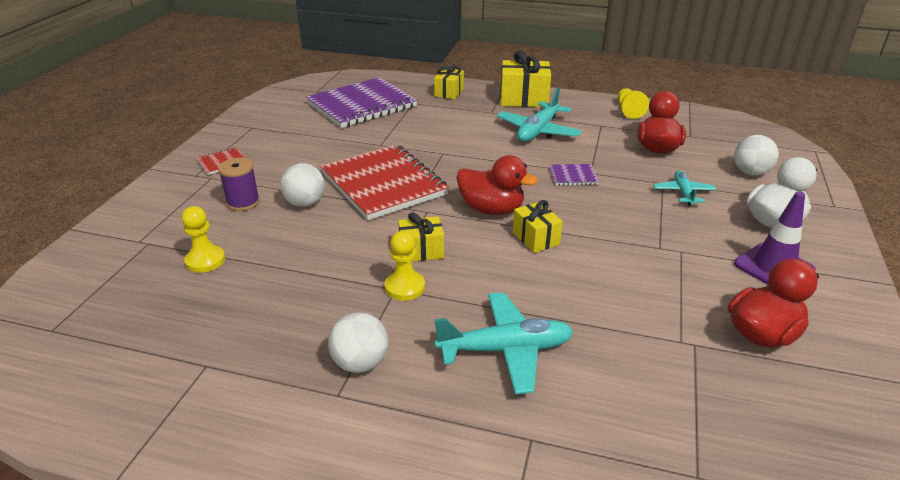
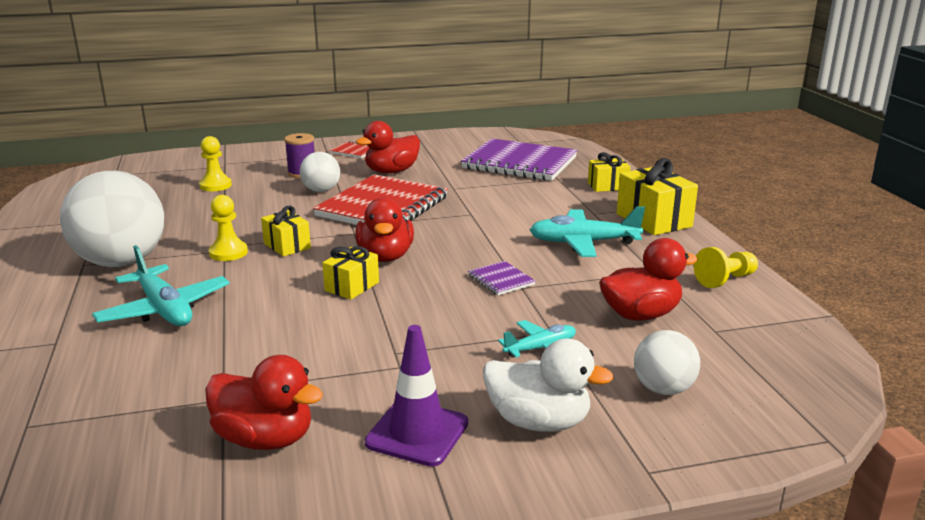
camera: 60 degrees right, 10 degrees down
(305, 159) = (391, 172): none -> red duck
(360, 363) = (121, 262): white ball -> white ball, size x1.95

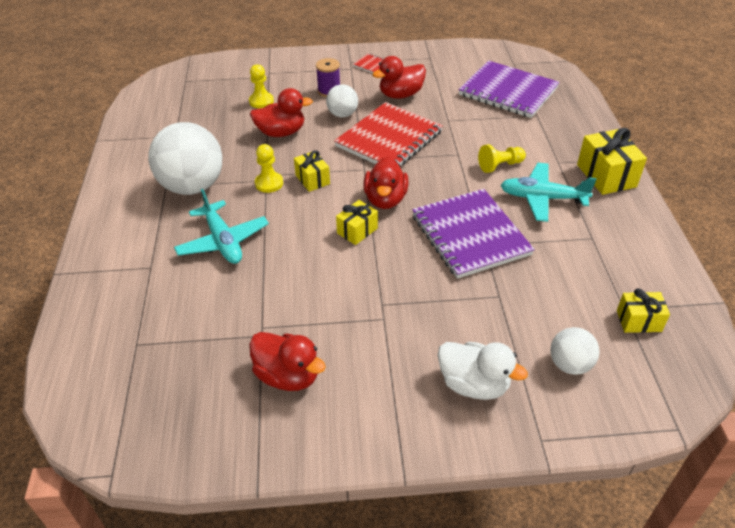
camera: 10 degrees right, 20 degrees up
(417, 433) = (389, 384): purple traffic cone -> none
(501, 280) = (470, 235): purple notebook -> purple notebook, size x2.42
(540, 348) = (487, 312): turquoise plane -> none
(607, 186) = (577, 128): yellow gift -> yellow gift (639, 321)
(640, 314) = (570, 285): red duck -> red duck (281, 132)
(725, 280) = (647, 253): yellow pawn -> yellow pawn (500, 166)

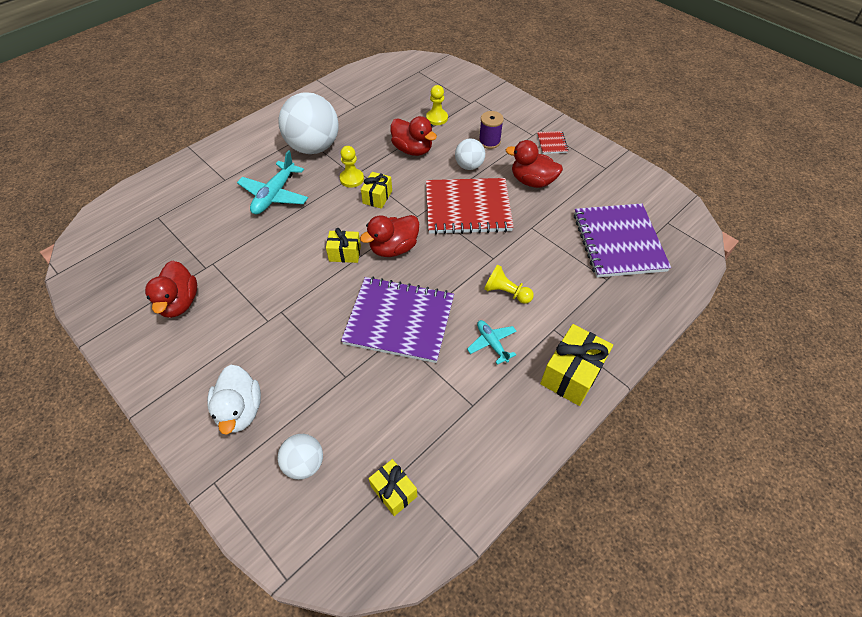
camera: 50 degrees right, 10 degrees up
(470, 235) = (399, 320): purple notebook -> purple notebook turned 75 degrees clockwise
(542, 198) = (492, 343): turquoise plane -> turquoise plane, size x0.59

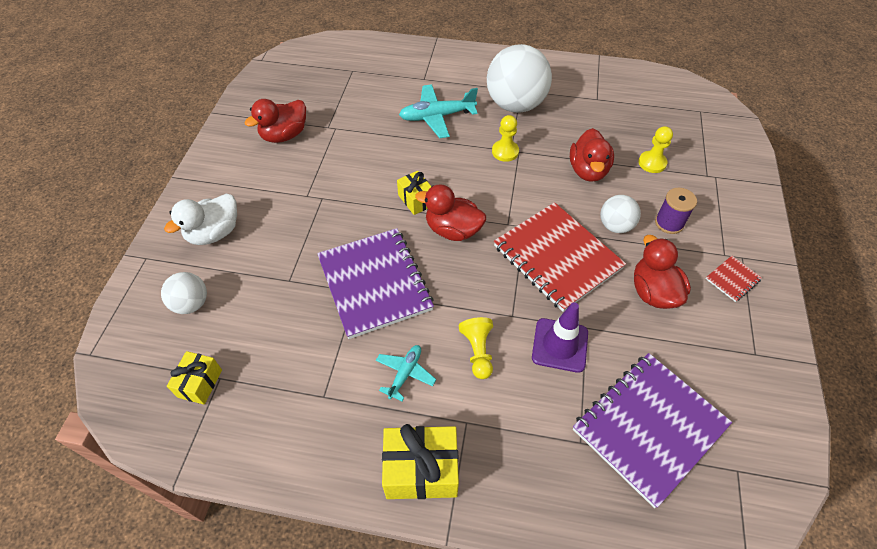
camera: 55 degrees right, 0 degrees up
(377, 197) = (502, 182): yellow gift -> none
(534, 248) = (560, 345): none -> purple traffic cone

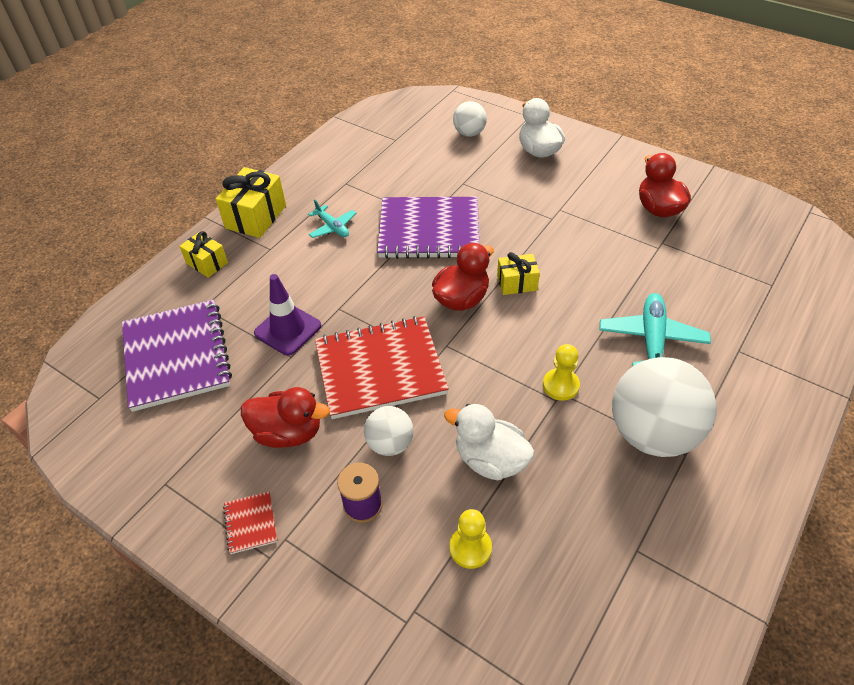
camera: 115 degrees right, 5 degrees down
(200, 383) = (397, 131): yellow gift -> yellow gift (207, 263)
(478, 352) = (320, 274): yellow pawn -> none
(588, 171) = (490, 460): red duck -> white duck

